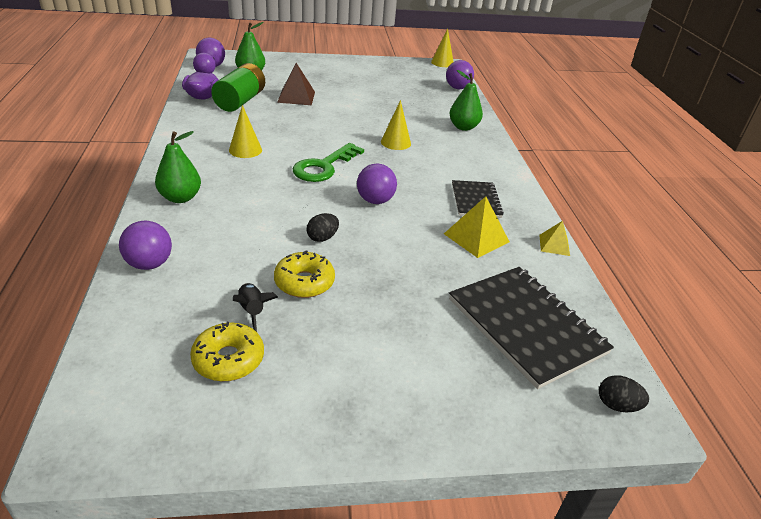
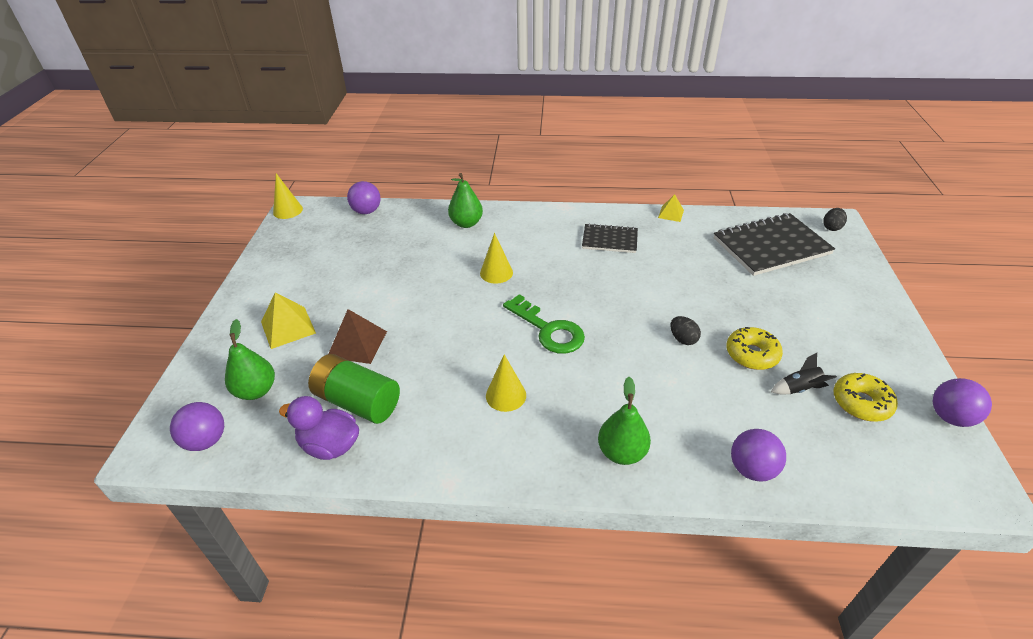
camera: 75 degrees left, 5 degrees up
(375, 200) = (615, 299): purple ball -> purple ball (950, 417)
(476, 237) = (667, 249): yellow pyramid -> yellow pyramid (288, 327)

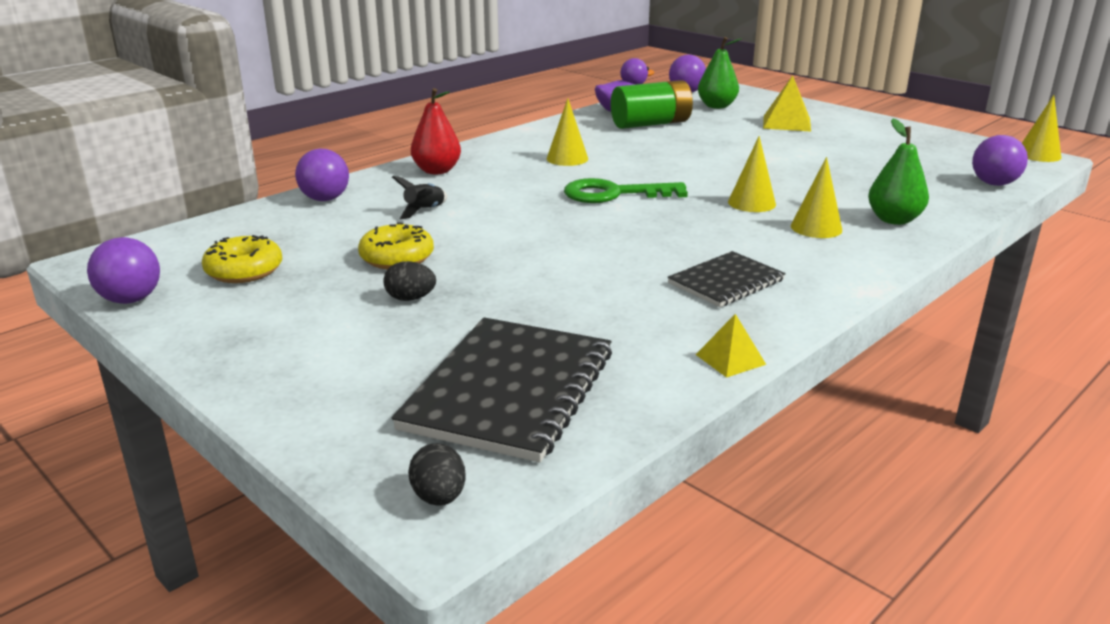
camera: 130 degrees right, 15 degrees down
(357, 344) = (723, 135): brown pyramid -> none
(508, 240) = (816, 228): none -> yellow cone
(621, 452) = (437, 171): green pear -> red pear
(683, 339) = (483, 239): black egg -> black egg (410, 298)
(799, 388) = (321, 255): black rocket -> black rocket (425, 211)

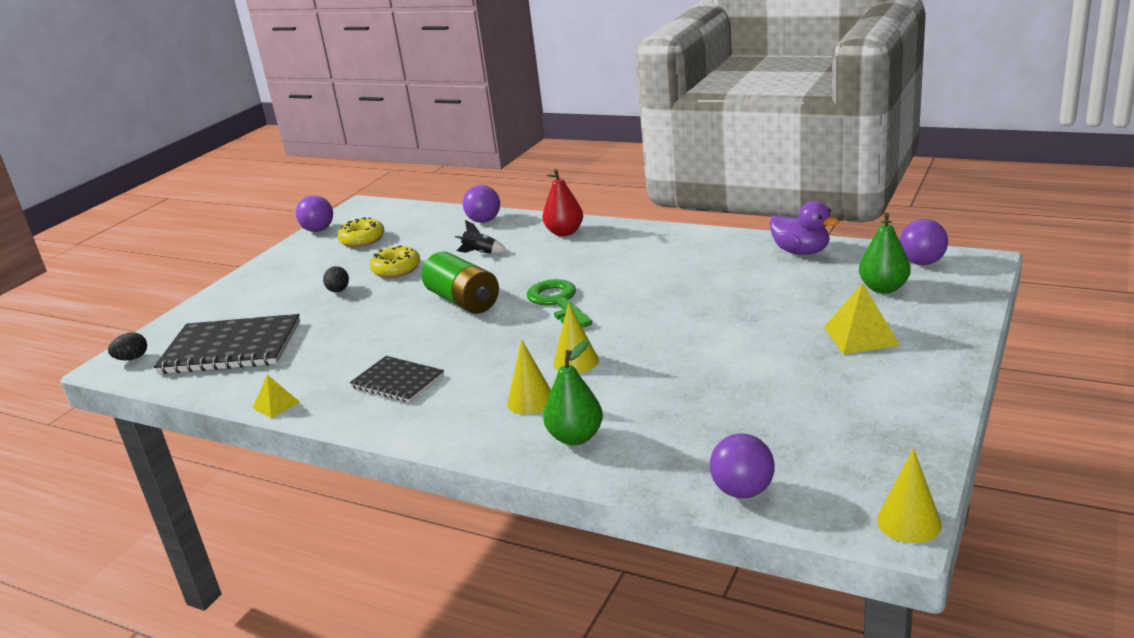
camera: 75 degrees right, 0 degrees up
(567, 158) = (633, 265): yellow cone -> none
(651, 124) = (774, 273): green battery -> green battery (463, 301)

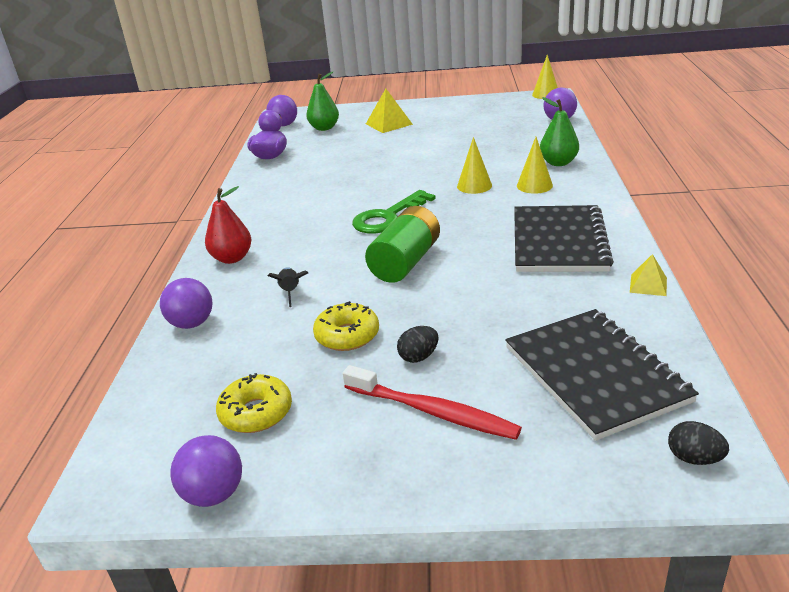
camera: 115 degrees left, 5 degrees up
(286, 288) = (433, 411): none -> red toothbrush
(398, 381) = (558, 241): black notebook -> black notebook, size x1.73

